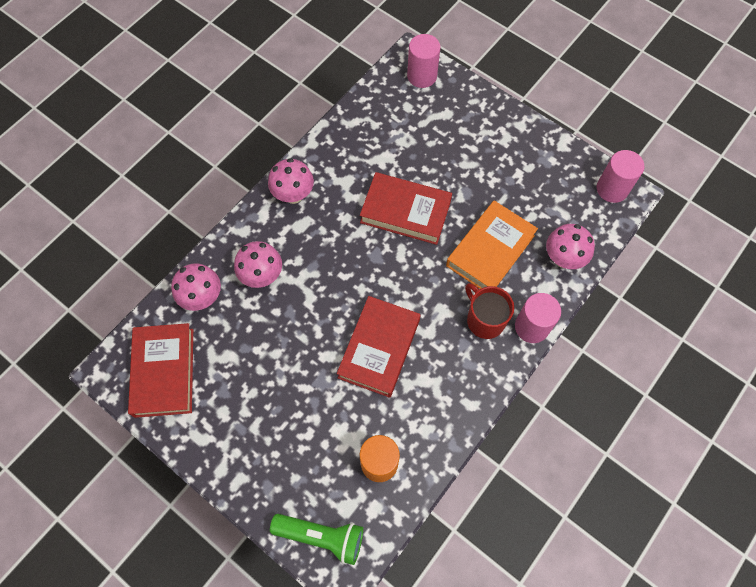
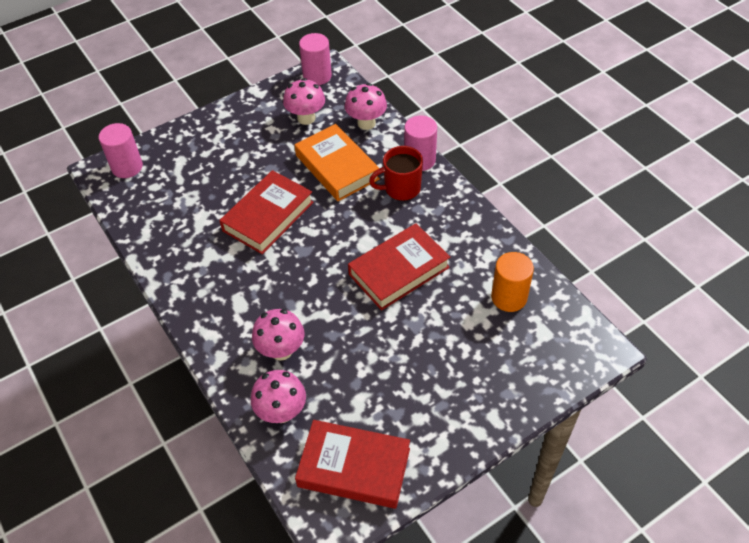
camera: 70 degrees left, 15 degrees down
(293, 195) = (201, 302): pink mushroom -> pink mushroom (306, 118)
(322, 536) = (566, 358): green flashlight -> none
(379, 348) = (399, 271): red book -> red book turned 75 degrees counterclockwise

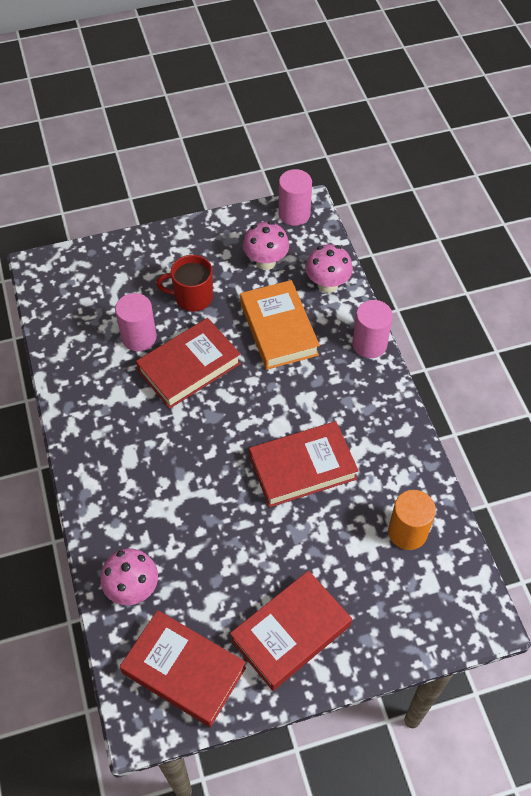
camera: 15 degrees right, 5 degrees up
(127, 167) = (66, 271): pink cylinder -> pink cylinder (139, 337)
(281, 350) = (154, 522): pink mushroom -> none
(401, 188) = (337, 373): red mug -> red mug (192, 297)
(439, 407) = (290, 632): none -> red book

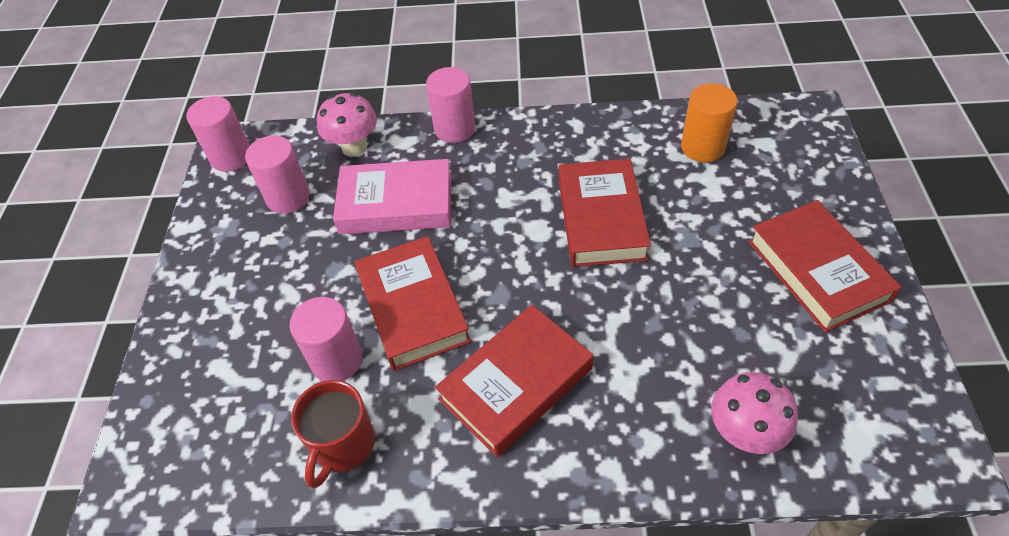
camera: 70 degrees left, 5 degrees down
(184, 670) = (865, 391): red book -> red book (516, 384)
(192, 297) = (301, 285): red mug -> red mug (343, 445)
(266, 262) = (288, 197): pink mushroom -> pink cylinder
(279, 329) = (396, 204): orange book -> pink book

